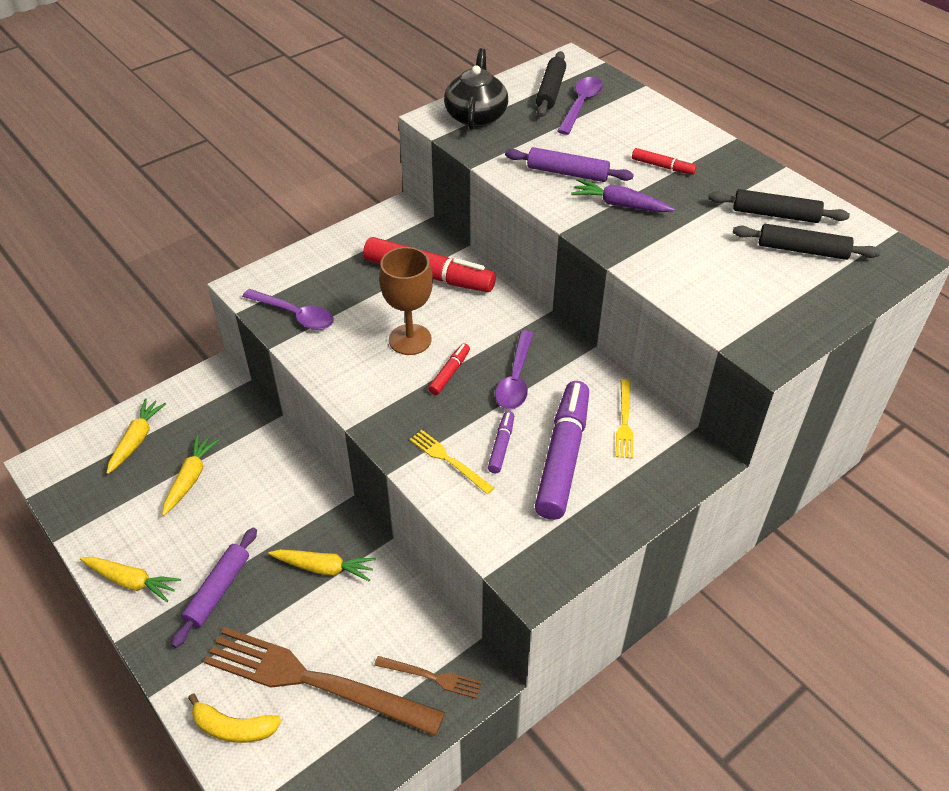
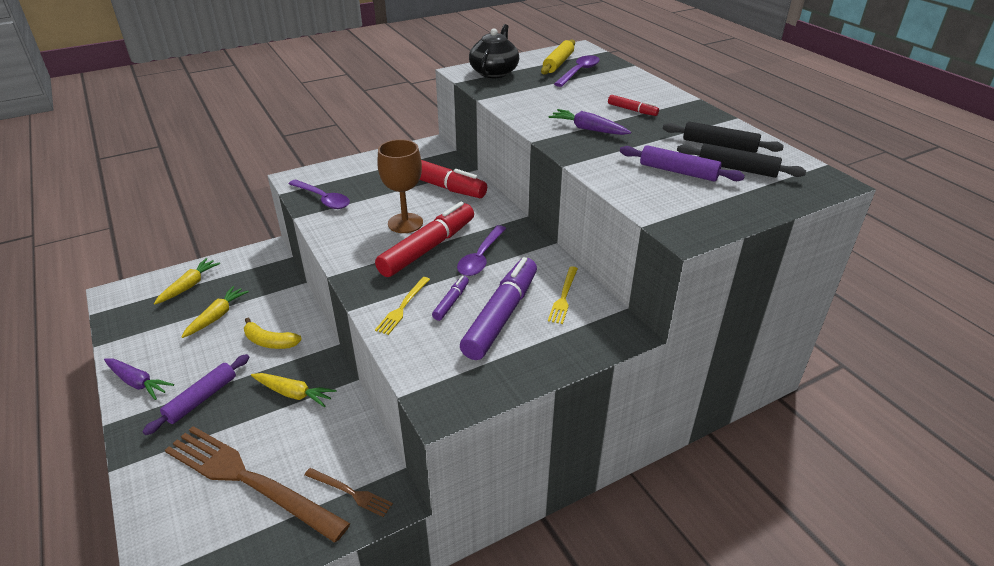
camera: 10 degrees right, 10 degrees down
(131, 581) = (137, 382): yellow carrot -> purple carrot
(233, 727) = (165, 507): yellow banana -> yellow banana (269, 342)
(449, 373) = (428, 248): red marker -> red marker, size x2.19
(449, 460) = (403, 307): yellow fork -> yellow fork turned 120 degrees counterclockwise
(550, 91) = (558, 63): black rolling pin -> yellow rolling pin
(567, 173) = (552, 108): purple rolling pin -> purple rolling pin (678, 171)

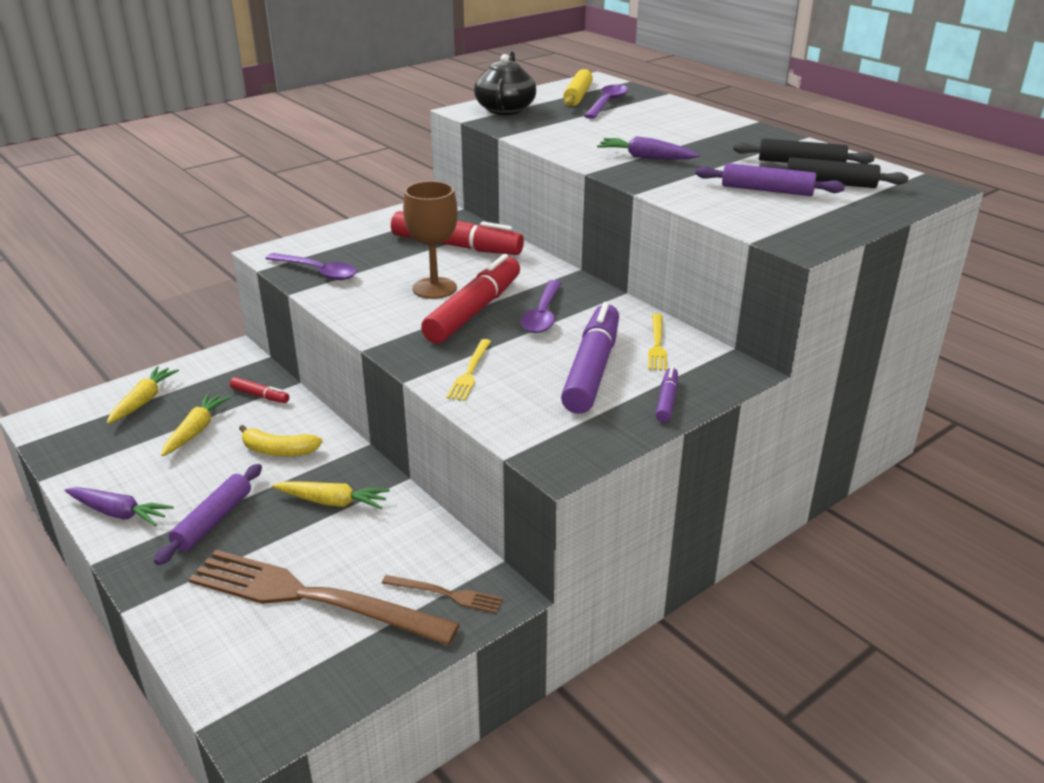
camera: 10 degrees left, 5 degrees down
(451, 302) = (526, 361): purple marker -> purple marker (667, 400)
(632, 110) = (687, 136): red marker -> red marker (260, 395)

